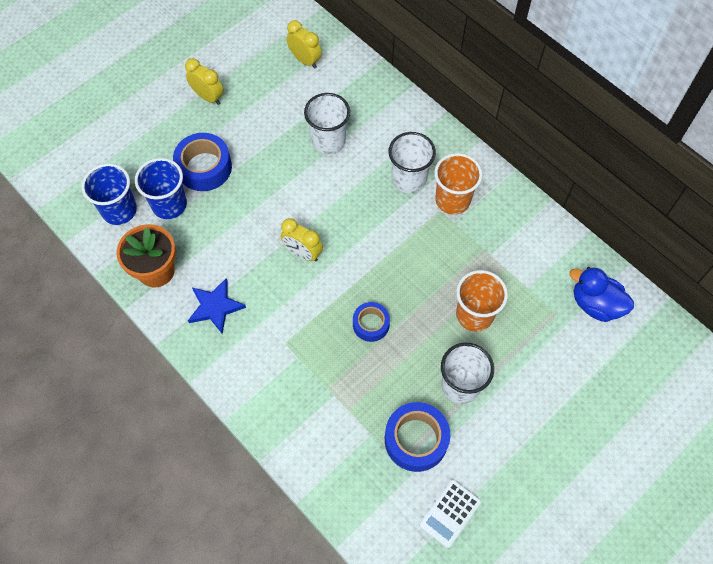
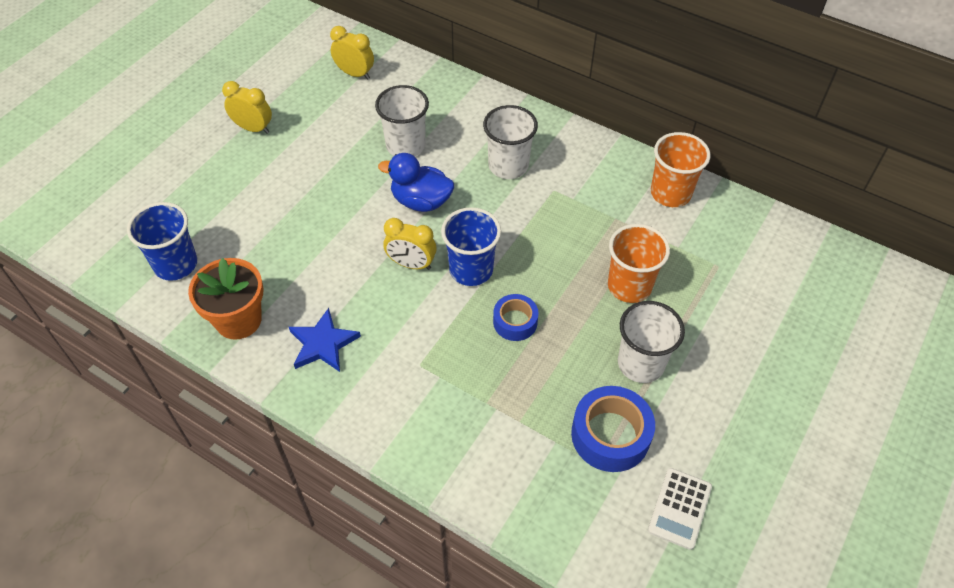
camera: 15 degrees left, 10 degrees down
(169, 205) = (236, 246): blue cup -> blue cup (471, 269)
(204, 167) = (268, 199): blue tape -> none
(452, 200) = (563, 177): orange cup -> orange cup (670, 193)
(595, 304) = (756, 247): blue duck -> blue duck (421, 201)

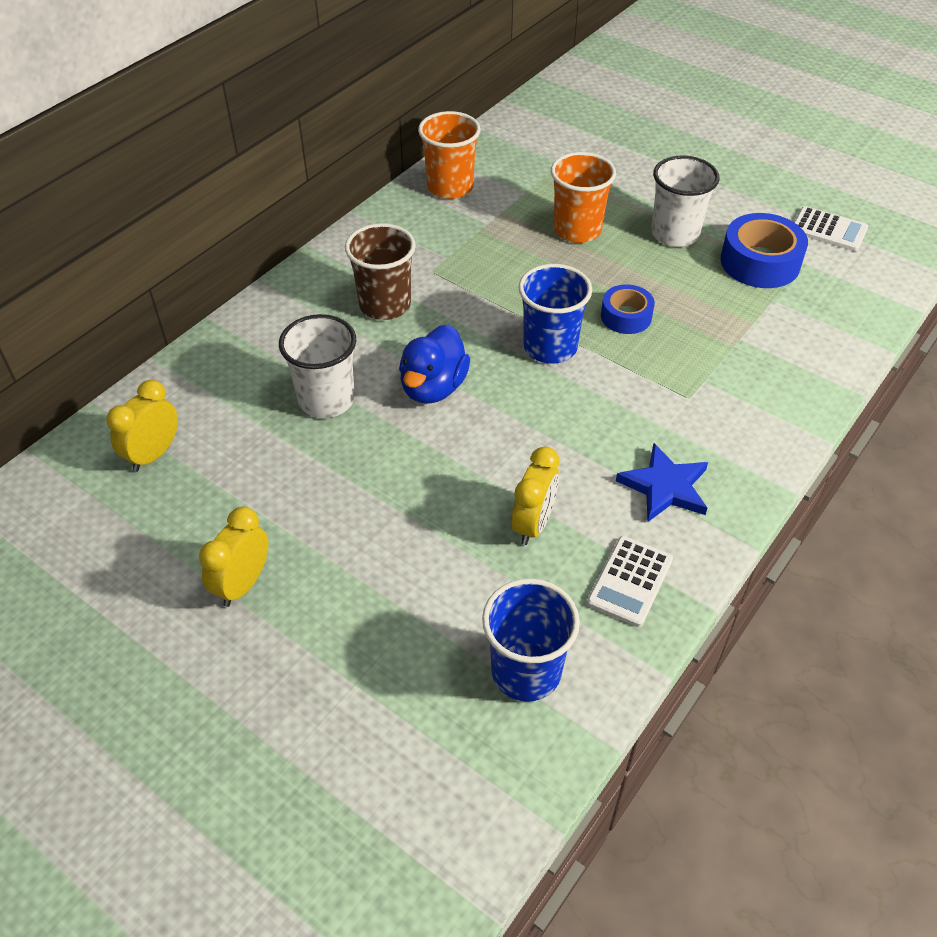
camera: 85 degrees left, 5 degrees down
(238, 320) = (630, 581): orange flower pot -> white calculator
(411, 264) = (539, 400): yellow clock -> yellow clock (533, 524)
(508, 166) = (385, 305): white cup -> brown cup

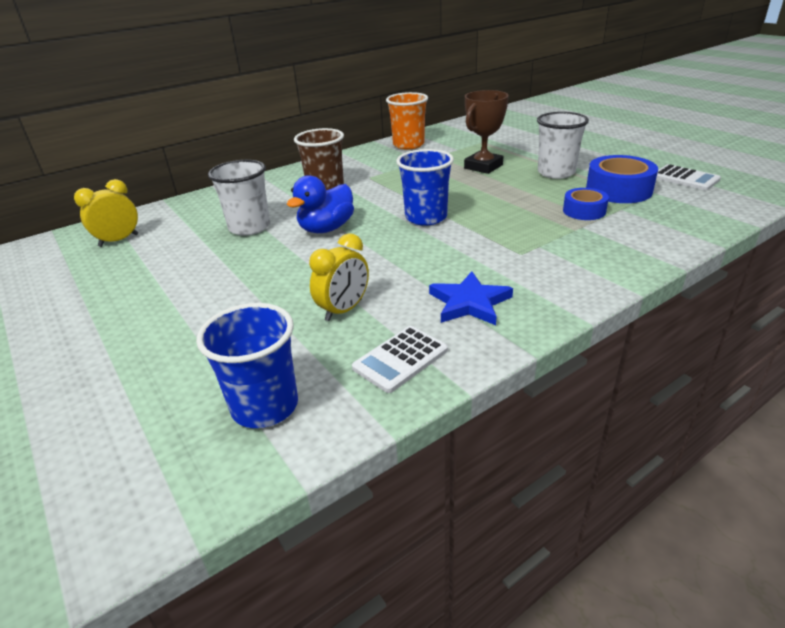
camera: 20 degrees right, 15 degrees down
(243, 584) = (105, 312): yellow clock -> none
(577, 230) = (483, 166): orange cup -> brown trophy
(626, 316) = (494, 208): blue tape -> blue tape (584, 211)

